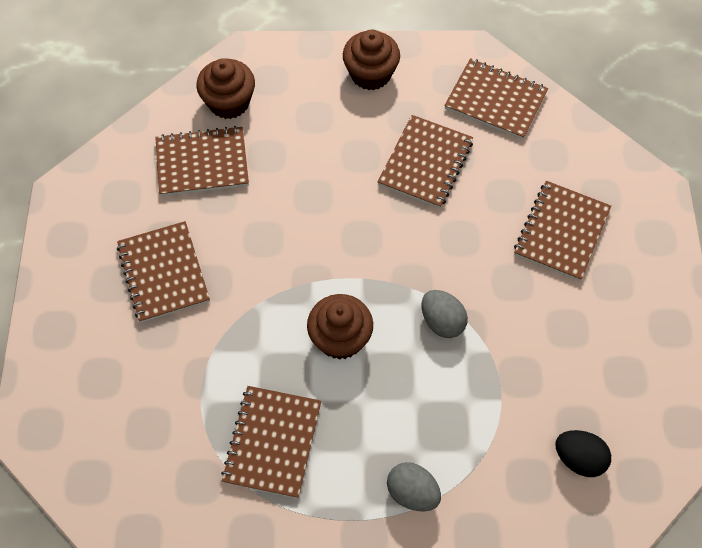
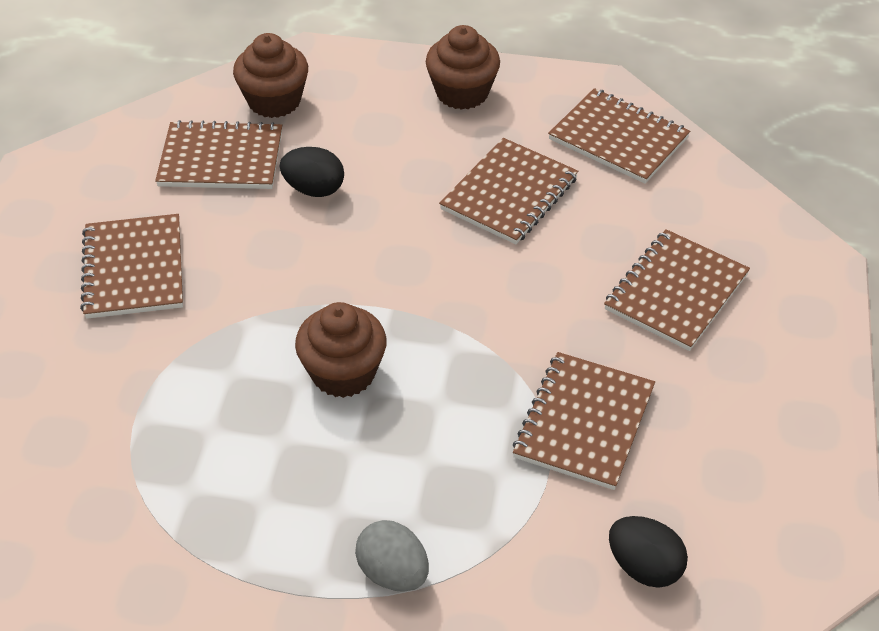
camera: 10 degrees right, 15 degrees down
(272, 442) = (216, 481): brown notebook -> brown notebook (583, 422)
(280, 181) = (314, 189): none -> black egg
(442, 321) = (487, 373): grey egg -> none

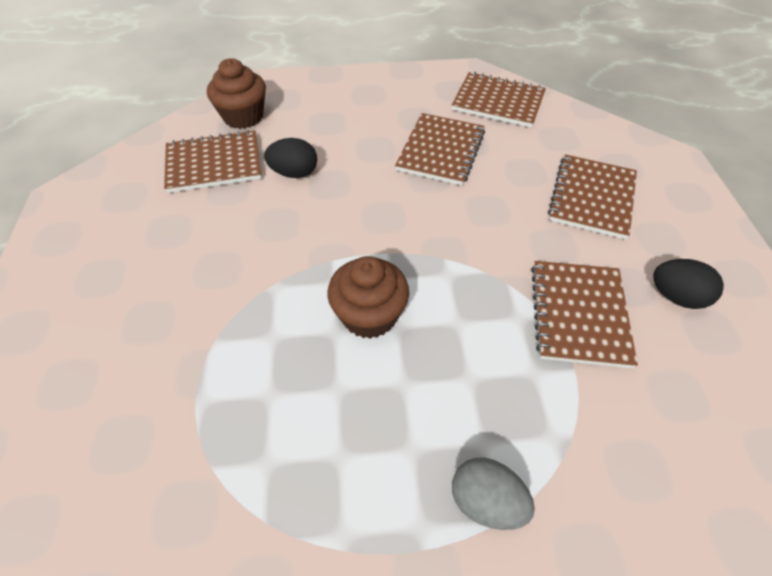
camera: 15 degrees left, 5 degrees up
(133, 269) = (162, 263): brown notebook -> none
(462, 93) = (378, 90): brown cupcake -> none
(644, 567) = (693, 434): black egg -> black egg (676, 297)

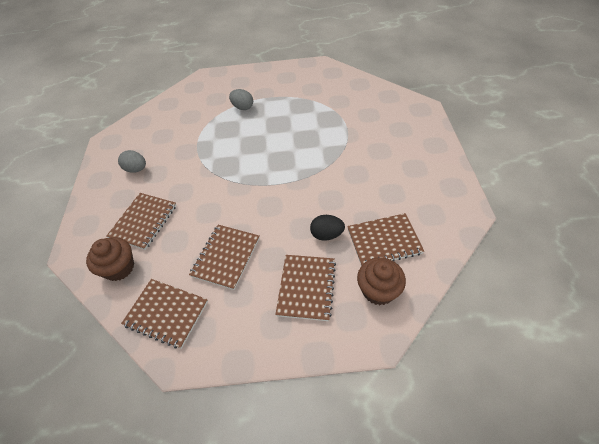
camera: 175 degrees left, 0 degrees up
(369, 315) = (279, 156): brown cupcake -> brown cupcake (119, 268)
(578, 314) = (185, 160): brown notebook -> brown notebook (306, 288)
(676, 297) = (136, 169): black egg -> grey egg

